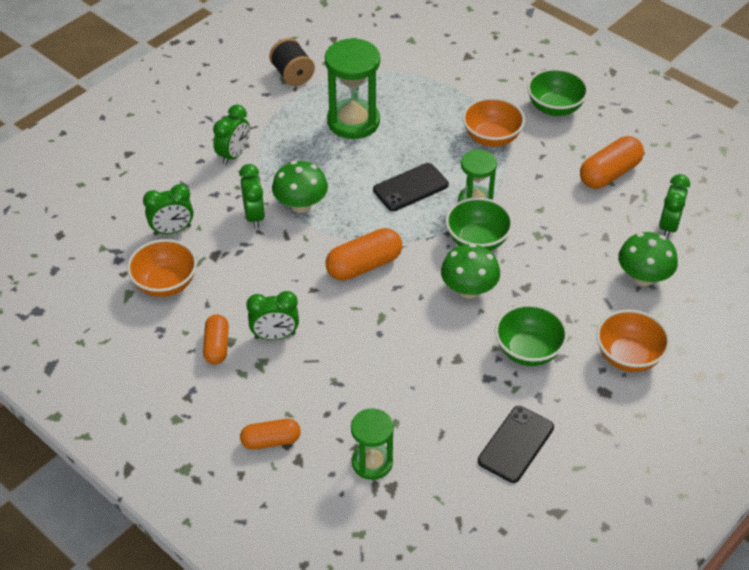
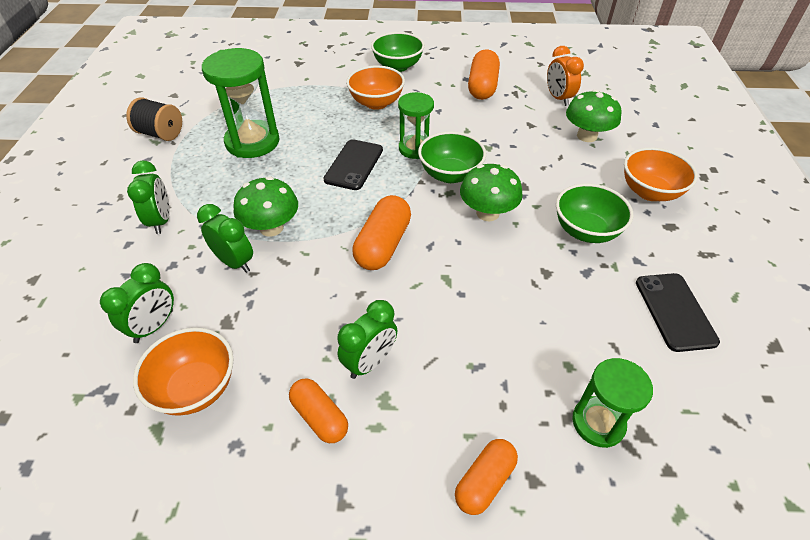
camera: 40 degrees left, 0 degrees up
(668, 226) = (558, 98): green clock -> orange clock

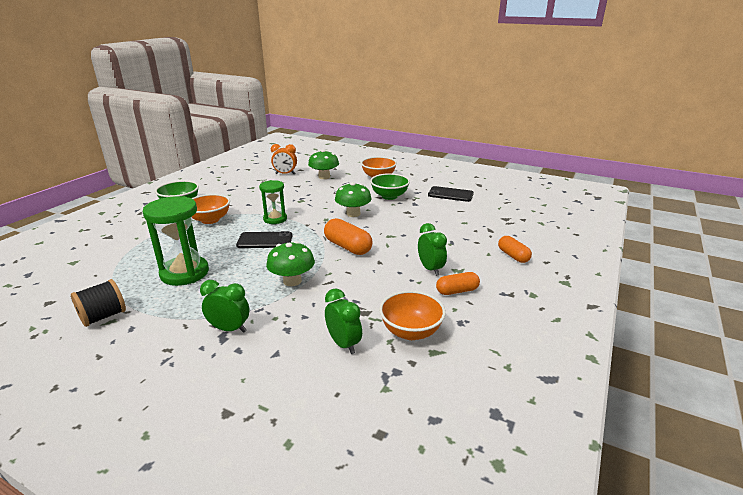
camera: 65 degrees left, 20 degrees down
(234, 262) = (311, 301): green clock -> none
(354, 165) = (265, 240): black phone -> black phone turned 45 degrees counterclockwise
(450, 174) = (311, 215): green bowl -> none
(482, 87) = (244, 187): orange capsule -> none
(598, 423) = (496, 225): green hourglass -> none

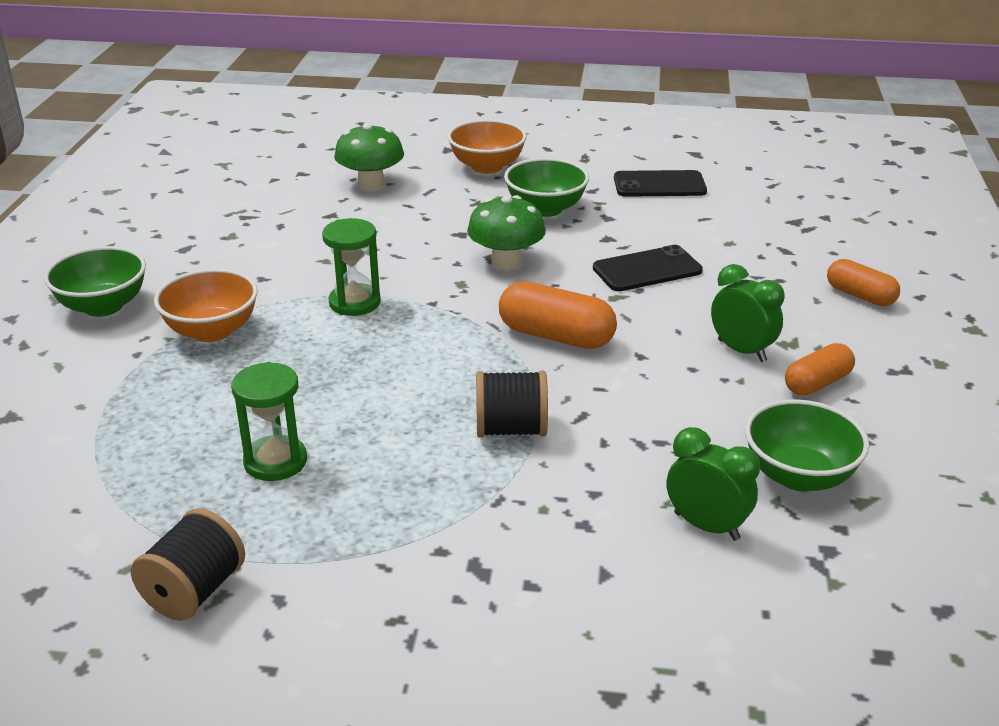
camera: 20 degrees left, 5 degrees up
(184, 273) = (275, 461): green hourglass -> green hourglass, size x0.62
(229, 329) = (477, 551): green clock -> none
(265, 240) = (377, 355): black phone -> black phone (647, 269)
(285, 174) = (277, 189): orange clock -> none
(292, 281) = (511, 429): green mushroom -> black spool
(411, 331) = (799, 476): orange bowl -> green bowl

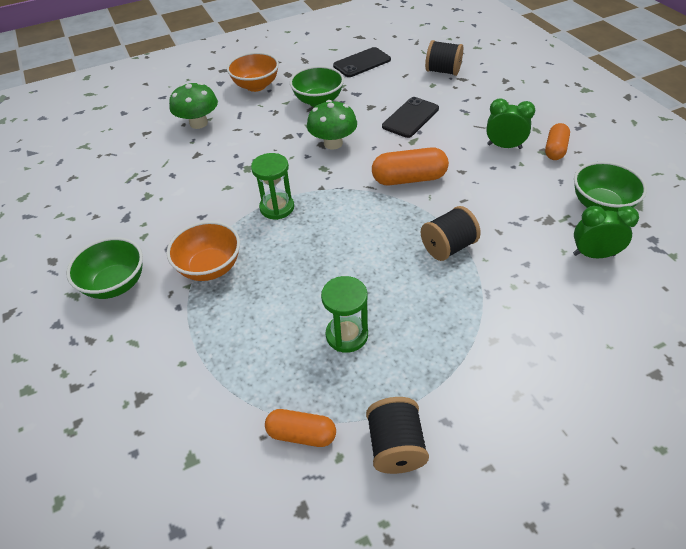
camera: 30 degrees left, 15 degrees up
(766, 232) = (443, 71): none -> black spool
(860, 296) = (522, 91): orange capsule -> orange capsule (301, 434)

